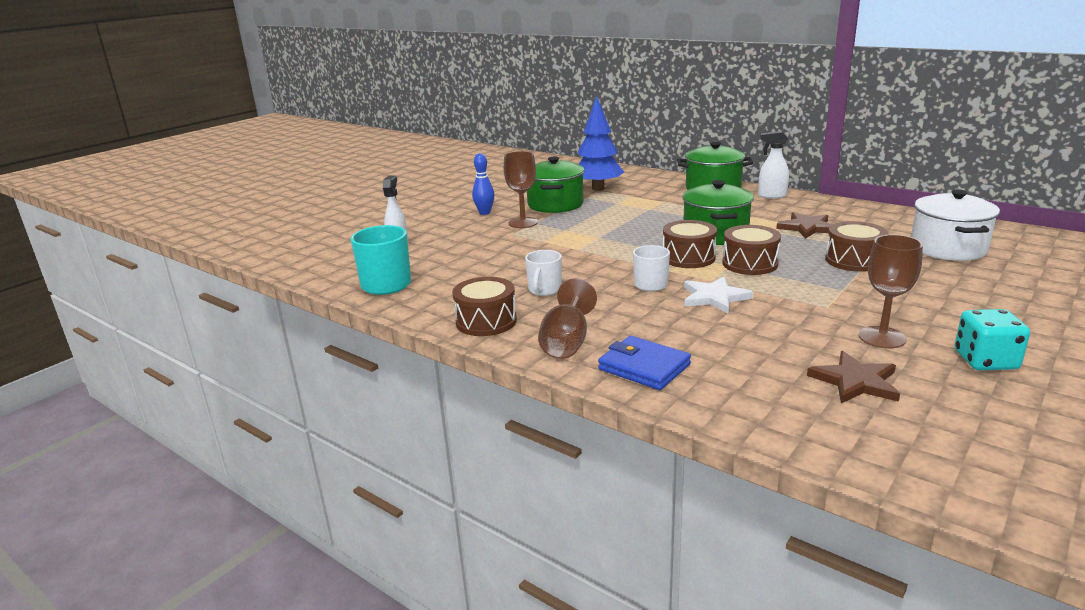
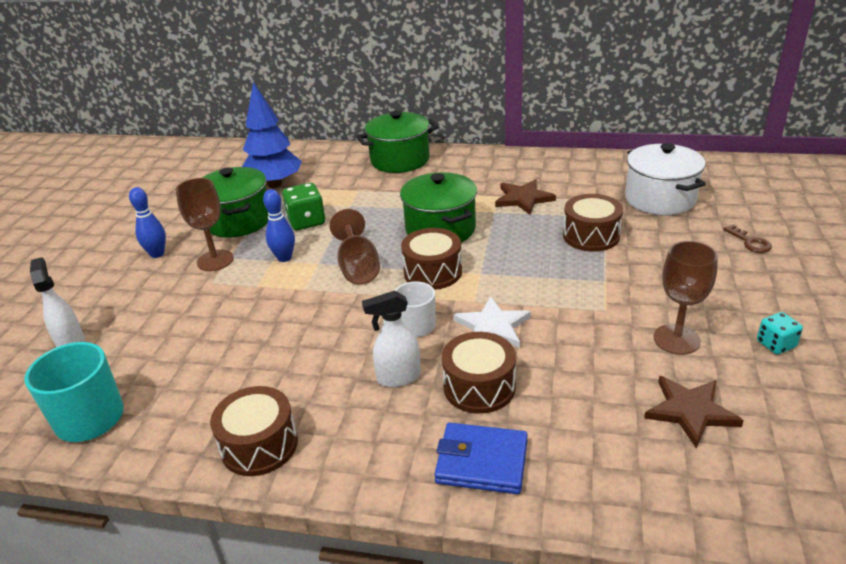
camera: 25 degrees left, 10 degrees up
(544, 290) = (302, 368): white mug -> none
(566, 342) = (375, 450): brown goblet -> brown goblet (358, 267)
(575, 230) = (284, 258): none -> blue bowling pin
(607, 213) = (306, 221): none -> green dice
(750, 264) = (499, 265): brown drum -> brown drum (479, 387)
(771, 196) = (464, 159): white spray bottle -> white spray bottle (398, 378)
(985, 361) = (776, 344): turquoise dice -> turquoise dice, size x0.62
(1022, 291) = (750, 242): none -> brown key

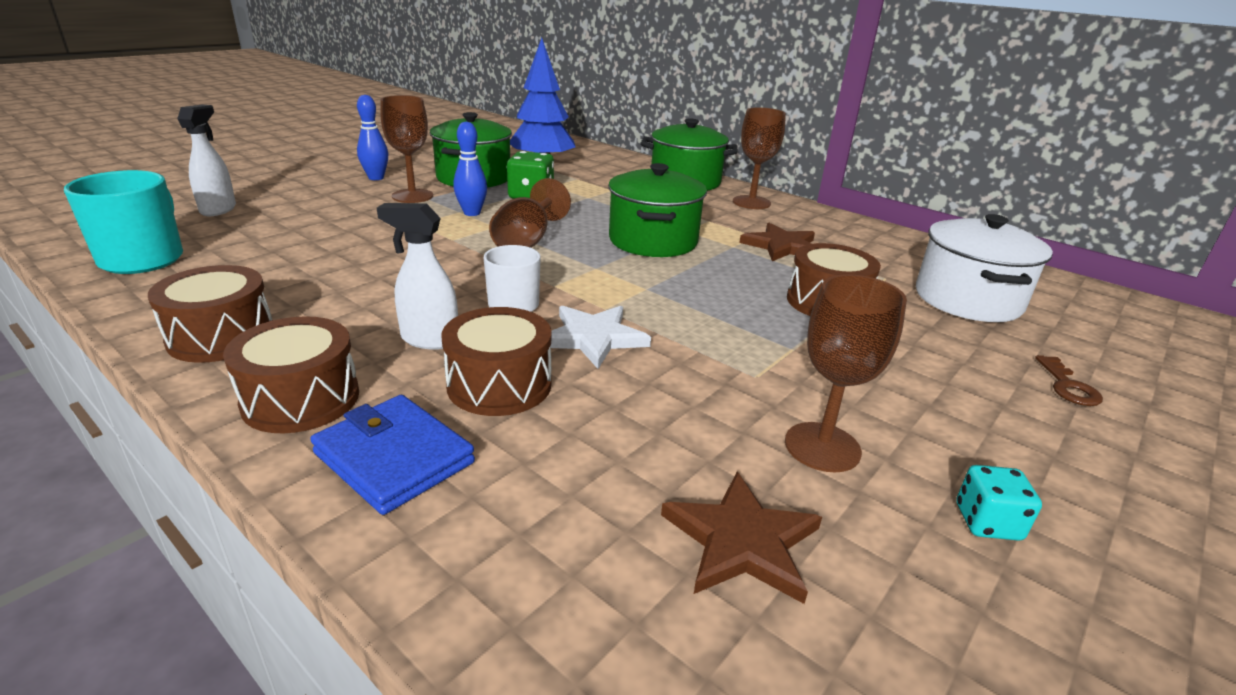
camera: 25 degrees right, 5 degrees down
(432, 272) = (595, 270): brown drum -> brown drum (301, 399)
(465, 164) = (751, 202): none -> brown goblet

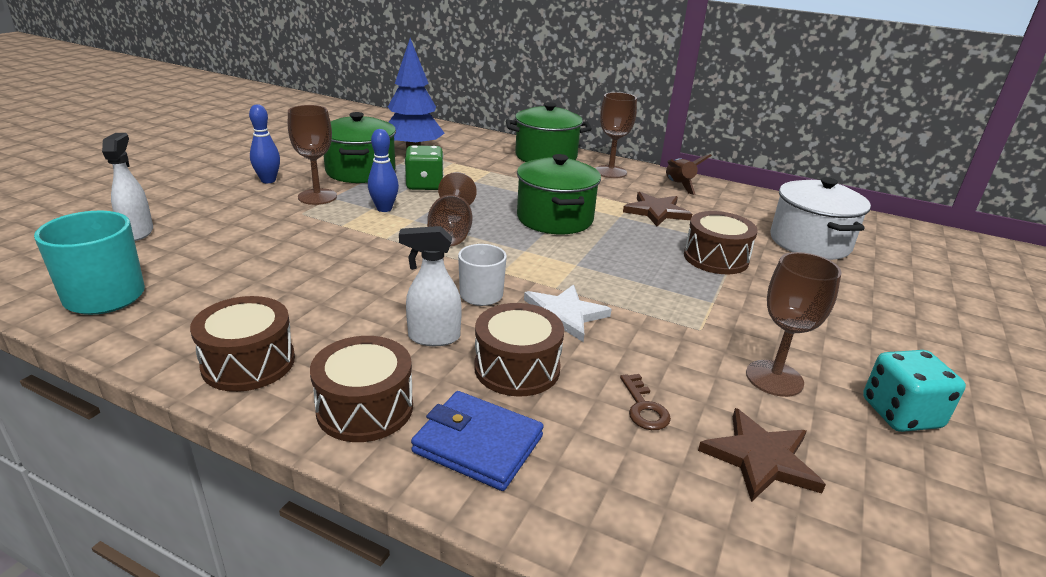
camera: 15 degrees left, 0 degrees up
(827, 223) = (679, 185): none -> brown rocket
(987, 522) = (900, 414): turquoise dice -> turquoise dice, size x1.60
(1068, 386) = (903, 303): brown key -> brown key (644, 407)

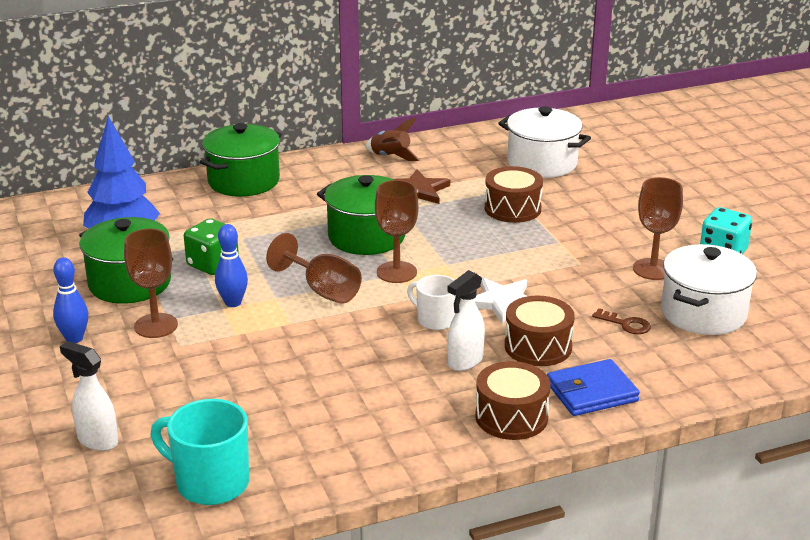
camera: 45 degrees left, 0 degrees up
(248, 363) = (403, 444): brown drum -> none
(610, 172) = (321, 170): brown goblet -> brown goblet (396, 272)
(760, 458) = (703, 313): brown star -> white pot

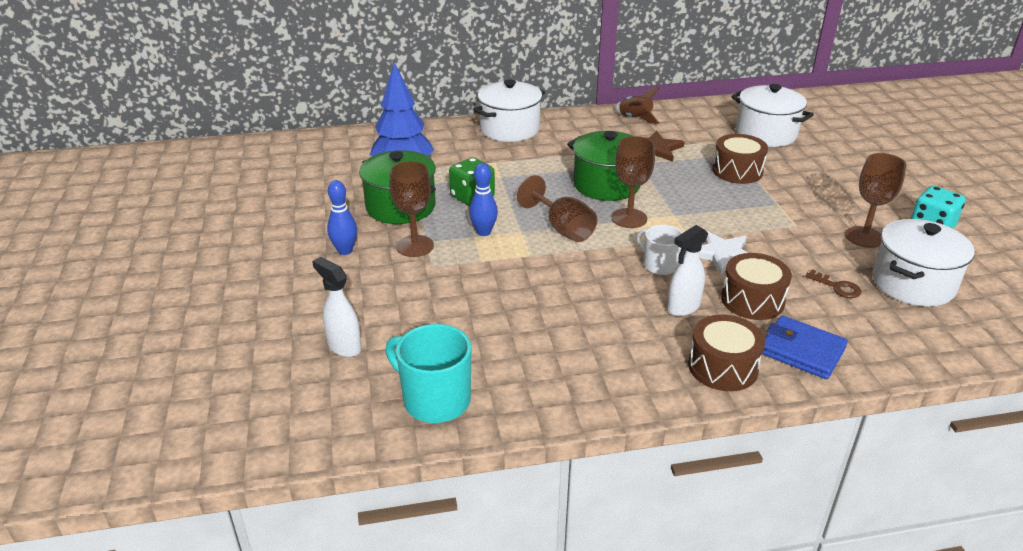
camera: 10 degrees right, 5 degrees up
(243, 181) = (509, 129): green pot -> white pot
(591, 392) = (801, 351): blue wallet -> blue wallet turned 45 degrees clockwise

